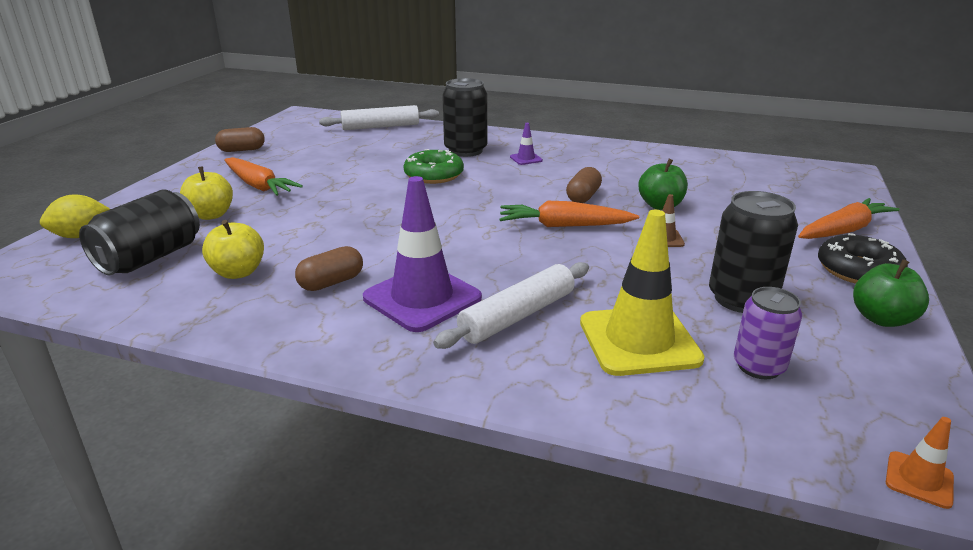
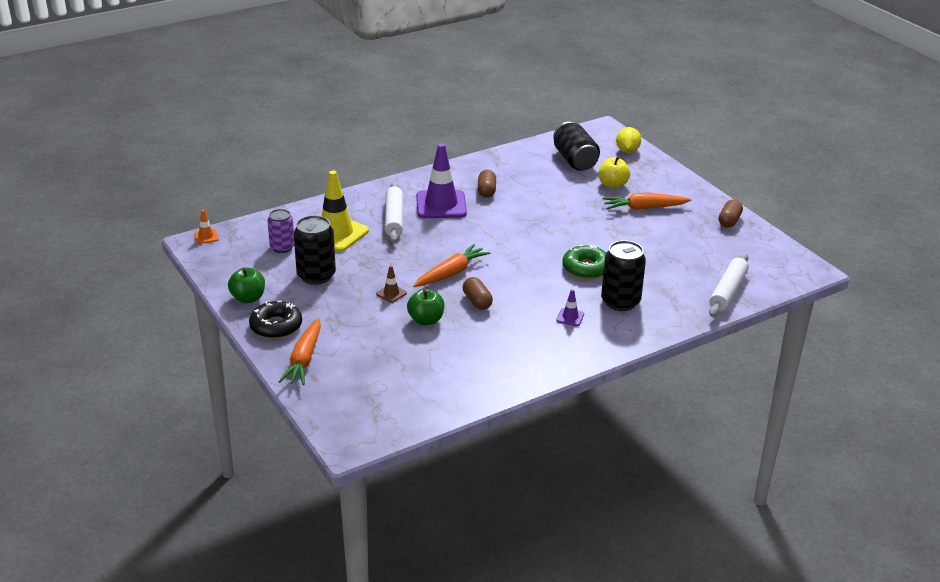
camera: 130 degrees right, 5 degrees up
(238, 272) = (529, 175): yellow apple -> none

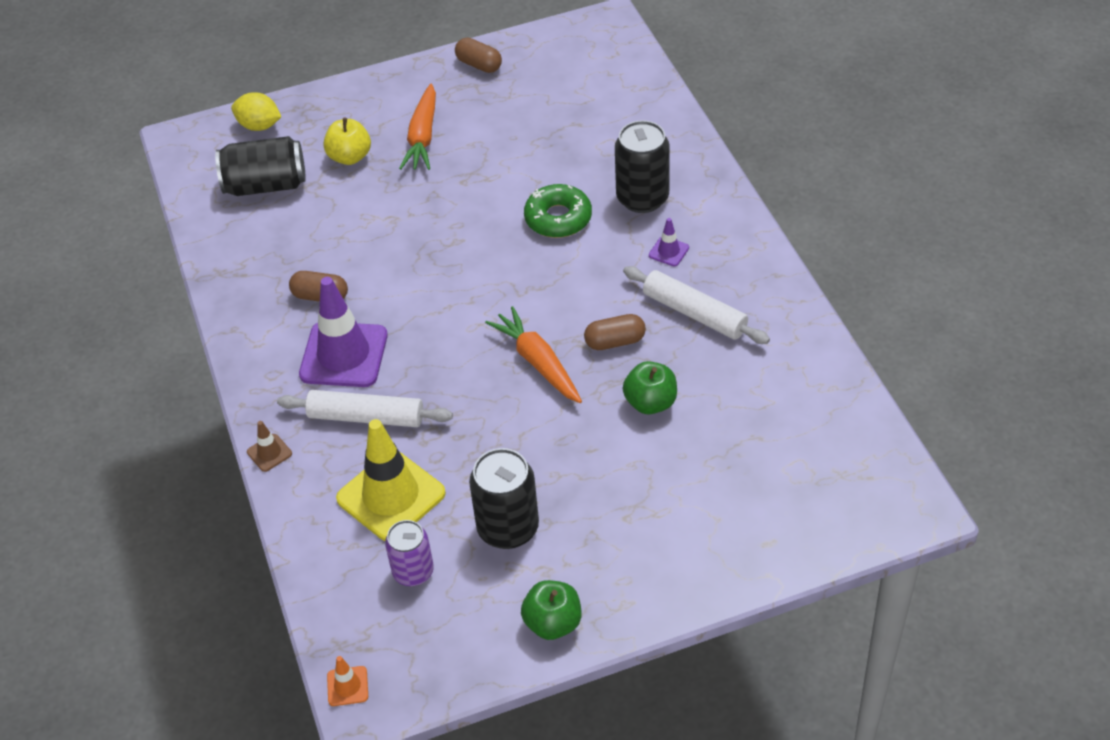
camera: 75 degrees left, 15 degrees up
(276, 326) = (636, 586): black donut -> none
(304, 359) = (725, 553): orange carrot -> none
(391, 293) = (576, 437): brown traffic cone -> brown traffic cone (269, 453)
(728, 291) = (638, 99): white rolling pin -> white rolling pin (694, 313)

